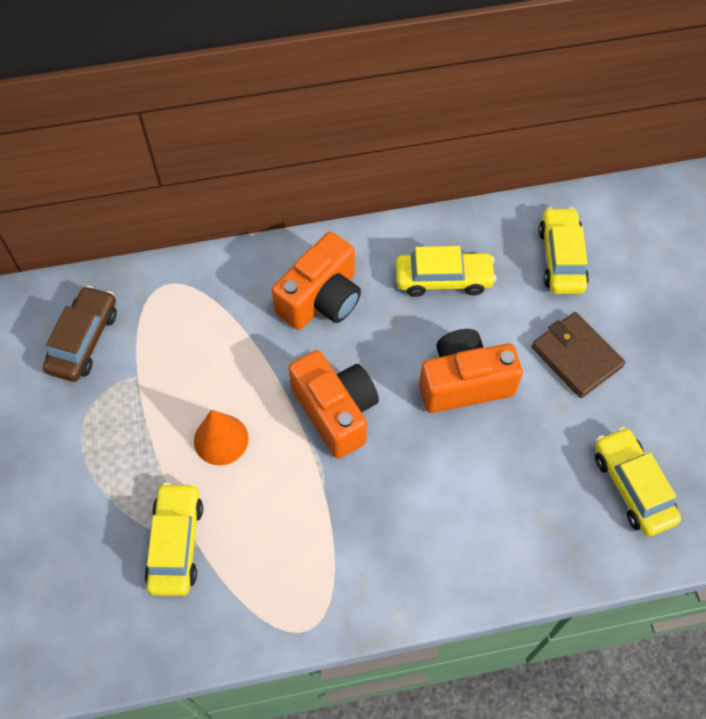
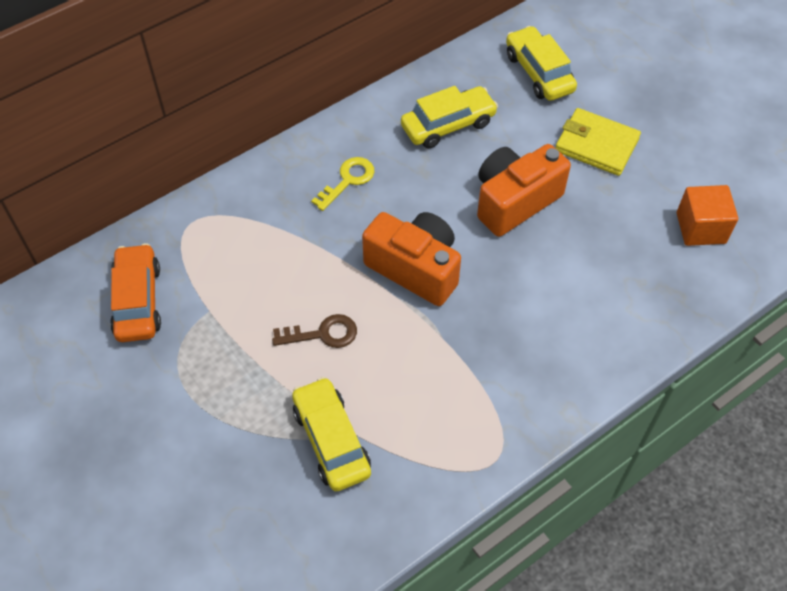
camera: 25 degrees left, 5 degrees down
(84, 340) = (138, 301): brown car -> orange car
(221, 439) = (322, 334): orange cone -> brown key
(321, 299) = (348, 180): orange camera -> yellow key
(576, 357) = (596, 145): brown wallet -> yellow wallet
(632, 486) = (700, 228): yellow car -> orange cube

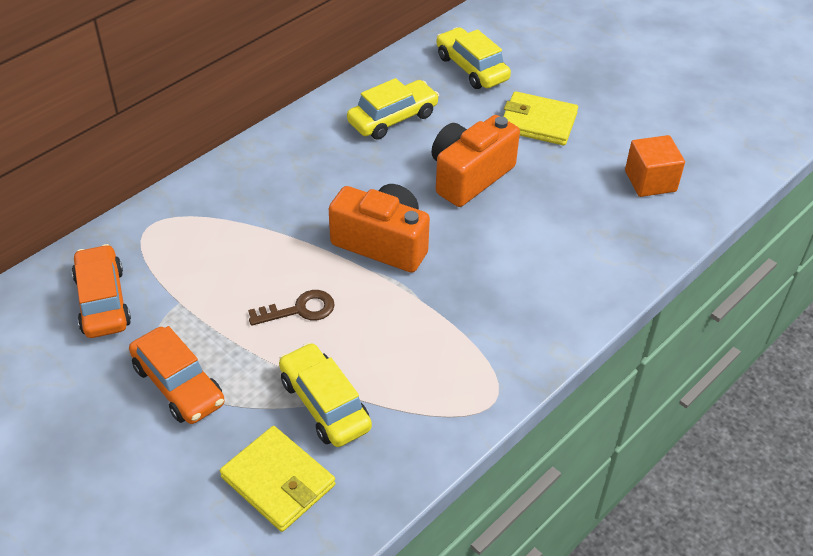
camera: 10 degrees left, 10 degrees down
(196, 401) = (178, 385): none -> orange car
(275, 516) = (278, 481): none -> yellow wallet
(348, 180) = (302, 174): yellow key -> none

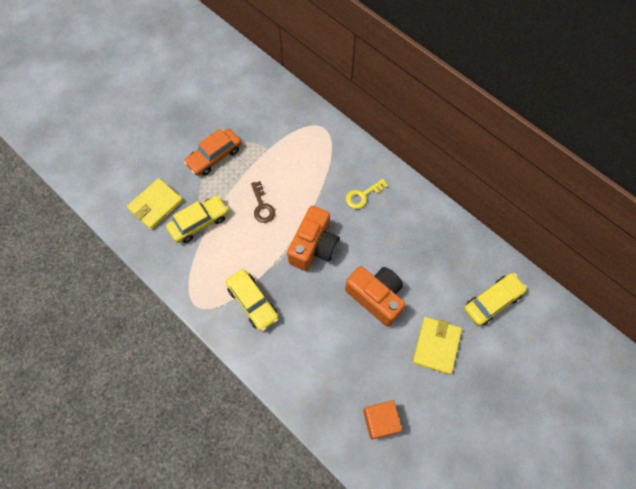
camera: 90 degrees right, 20 degrees up
(103, 301) = (268, 116): orange car -> none
(294, 182) = (363, 195): none -> yellow key
(393, 118) = (429, 249): yellow car -> yellow car (253, 302)

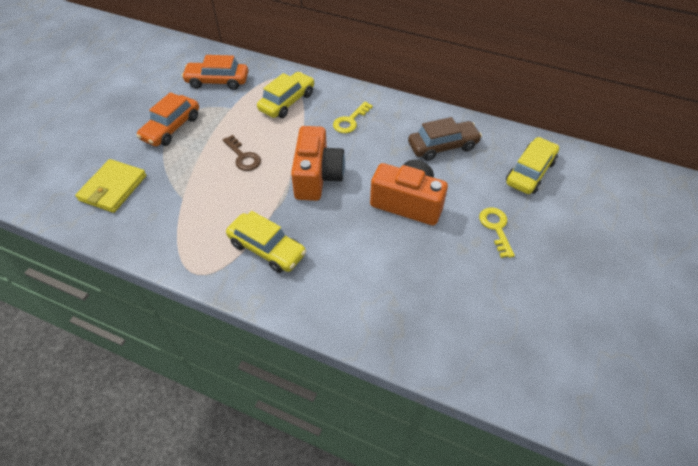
camera: 20 degrees left, 15 degrees down
(199, 222) = (173, 190): yellow car -> yellow car (287, 102)
(266, 114) = (217, 81): none -> orange car
(380, 421) = (474, 323): orange cube -> none
(430, 249) = (443, 146): none -> brown car
(436, 346) = (496, 228): yellow wallet -> yellow key

